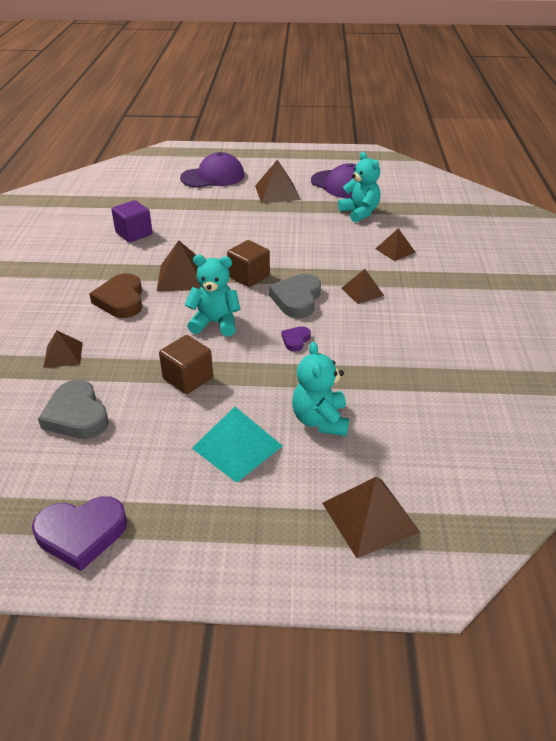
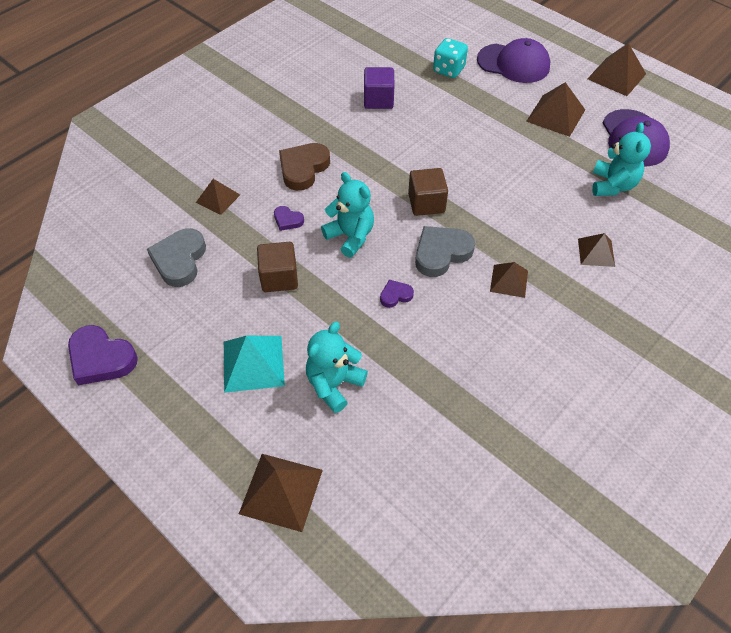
camera: 40 degrees right, 15 degrees up
(148, 338) = (288, 220): none -> purple heart
(169, 197) = (448, 70): none -> turquoise dice
(182, 277) = (372, 171): brown pyramid -> brown pyramid (616, 76)

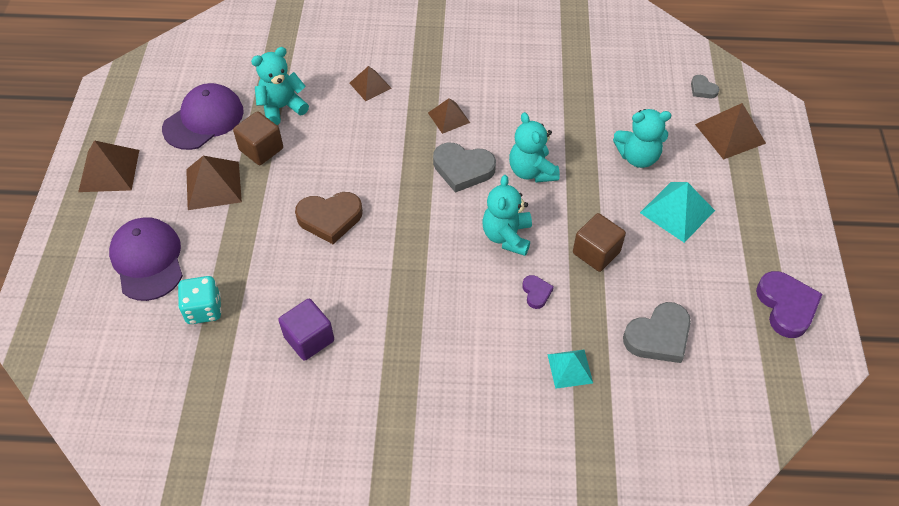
camera: 130 degrees left, 0 degrees up
(218, 198) = (570, 368): brown pyramid -> turquoise pyramid
(303, 168) = (466, 329): brown heart -> brown heart (330, 218)
(357, 524) = (702, 89): none -> grey heart
(395, 295) = (532, 171): purple heart -> turquoise teddy bear
(426, 203) = (418, 210): brown cube -> brown cube (261, 149)

